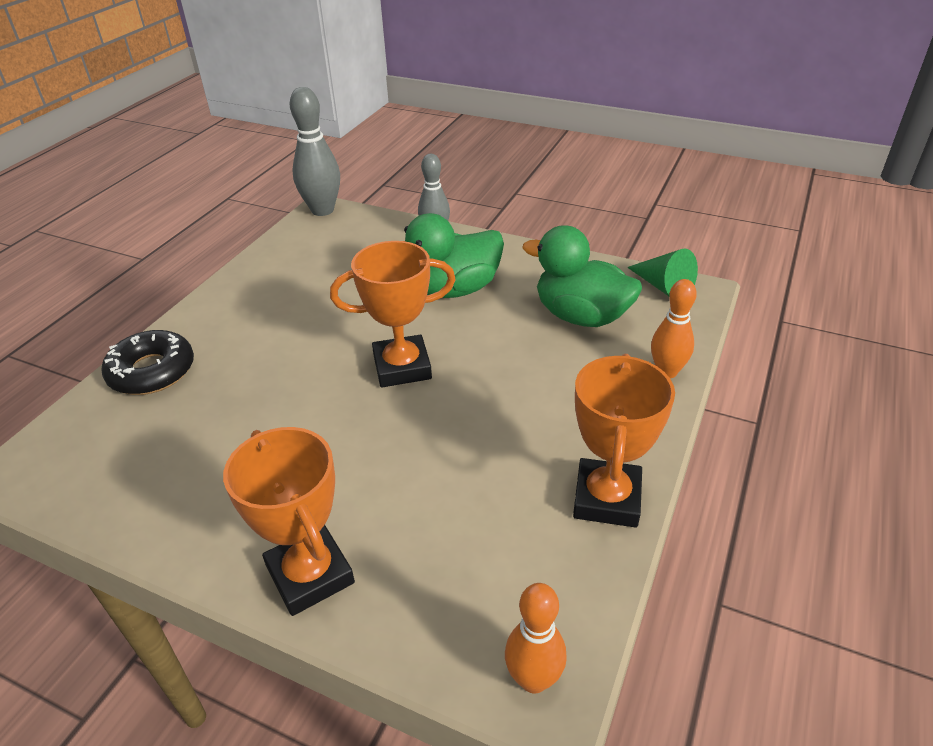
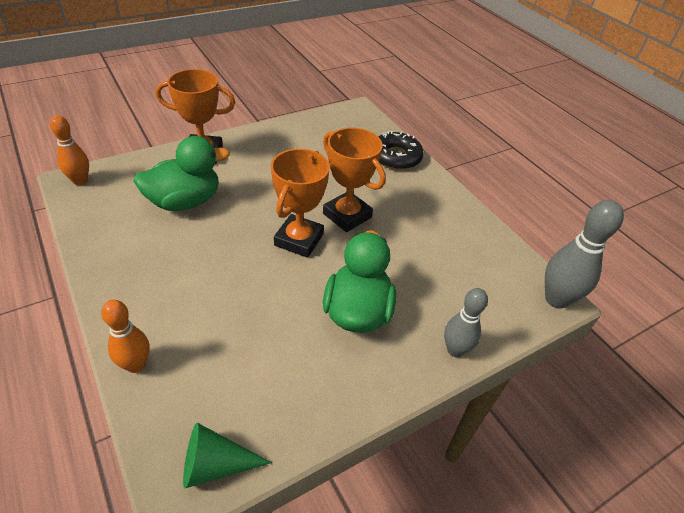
camera: 120 degrees right, 5 degrees up
(581, 316) = (246, 364): green duck -> green duck (185, 201)
(607, 499) = (106, 256): orange trophy -> orange trophy (347, 215)

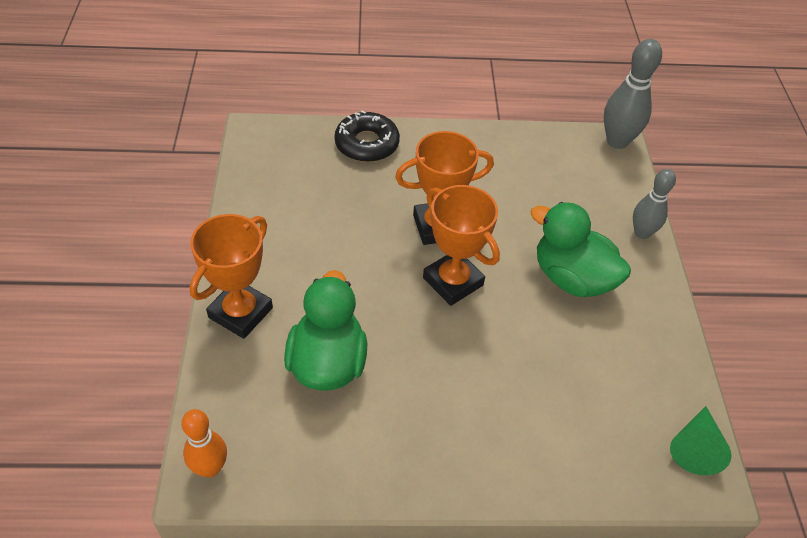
camera: 60 degrees left, 5 degrees up
(136, 365) = (562, 481): orange bowling pin -> none

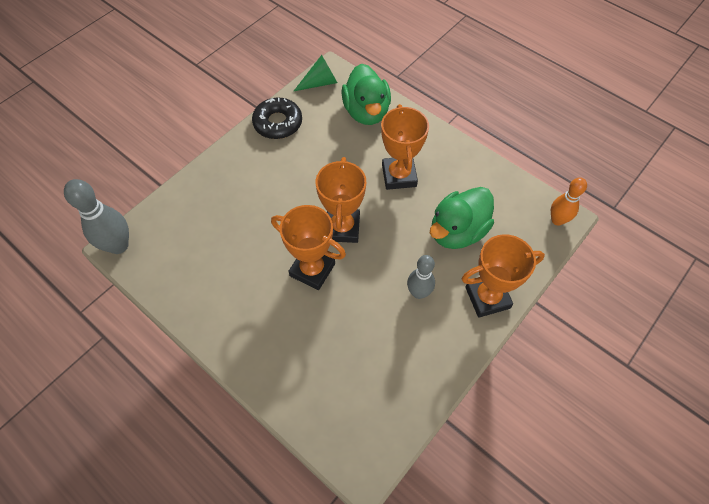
camera: 135 degrees left, 10 degrees up
(367, 144) = (288, 380): black donut -> black donut (278, 123)
(455, 384) = (399, 176): none -> orange trophy
(572, 278) = (274, 183): green duck -> green duck (366, 112)
(642, 233) = (200, 178): grey bowling pin -> grey bowling pin (418, 292)

